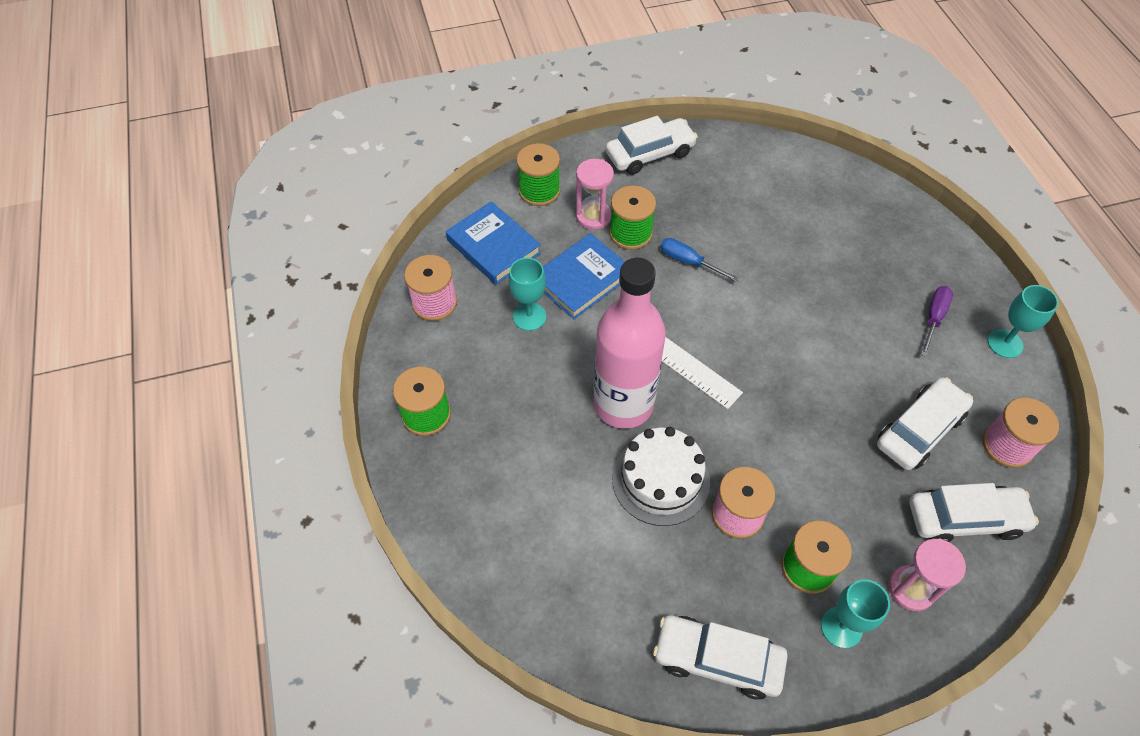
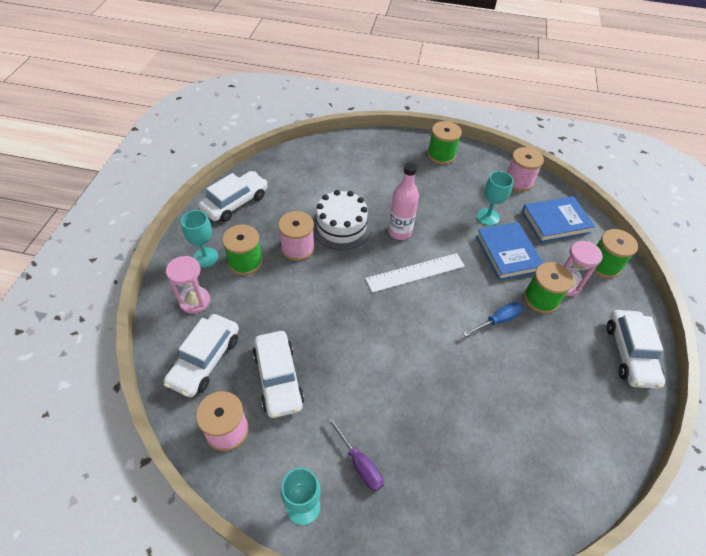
camera: 115 degrees right, 5 degrees down
(623, 404) = (399, 232): pink bottle -> pink bottle, size x0.60

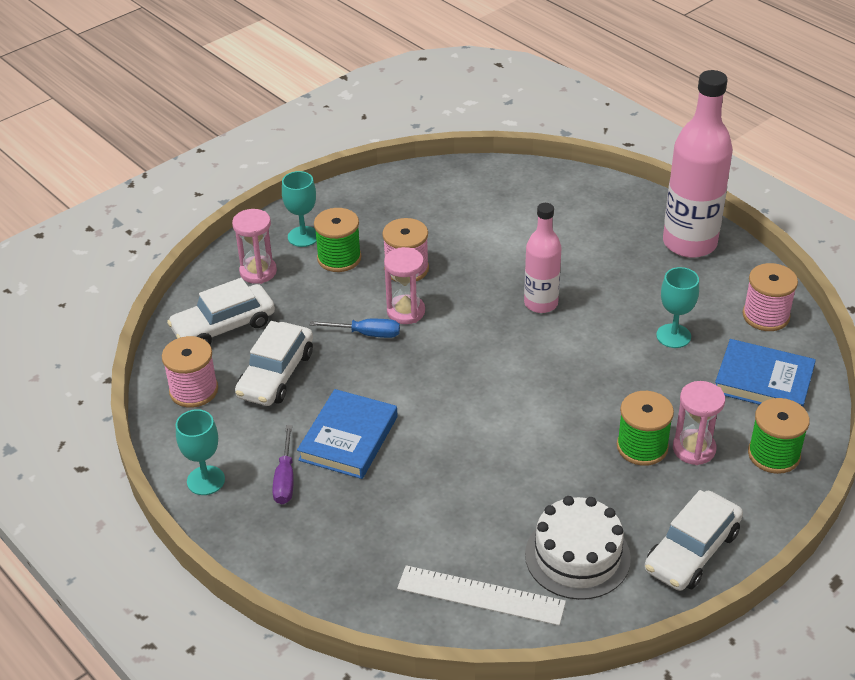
camera: 40 degrees right, 10 degrees down
(235, 203) = (381, 196): white car -> none
(324, 279) = (406, 311): none -> pink hourglass
(341, 226) = (477, 268): white cake -> white cake (577, 556)
(415, 272) = (515, 351): white ruler -> white ruler (481, 595)
(441, 155) = (689, 243): green spool -> pink bottle
(498, 320) = (562, 440): blue screwdriver -> blue screwdriver (366, 334)
(507, 253) = (654, 384): blue book -> blue book (348, 438)

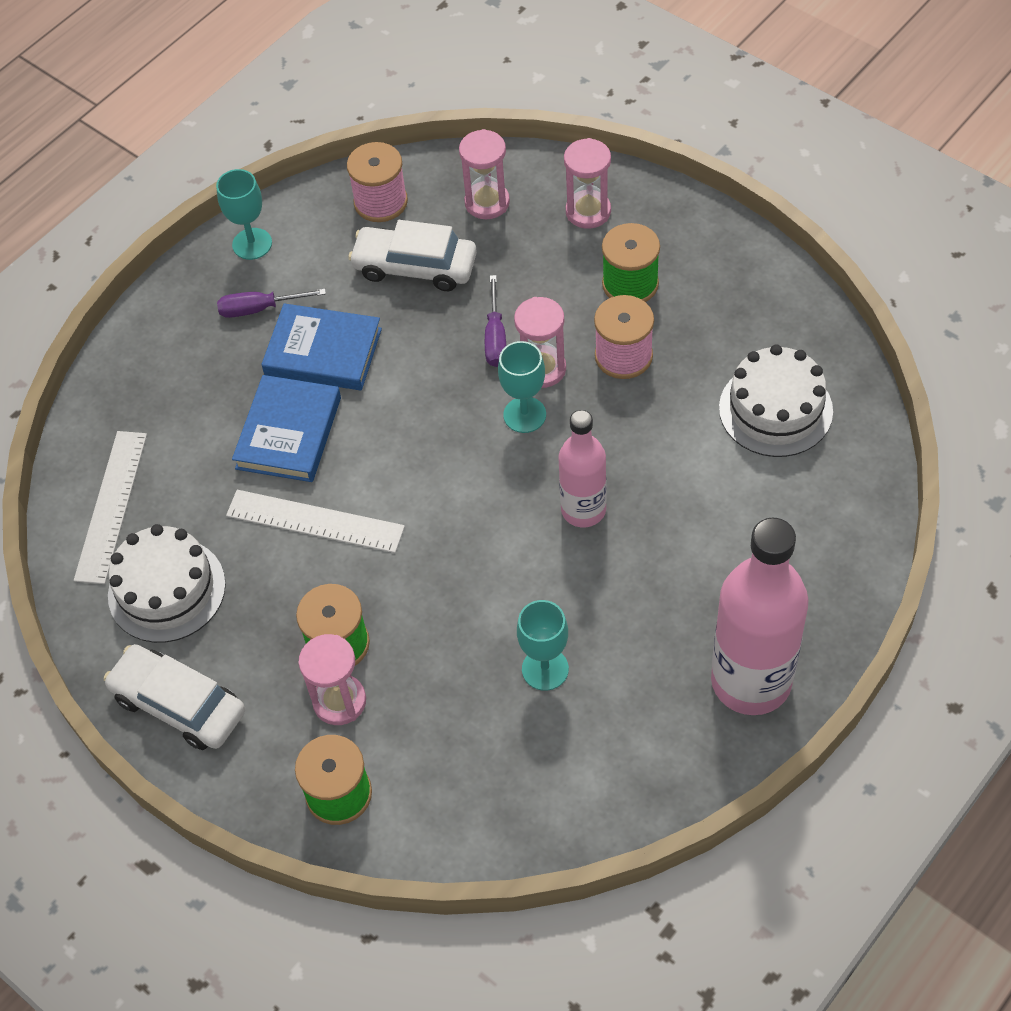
camera: 85 degrees right, 15 degrees up
(223, 326) = (487, 202): white car -> pink hourglass
(303, 236) = (664, 240): turquoise goblet -> turquoise goblet (524, 415)
(366, 334) = (495, 337): blue screwdriver -> purple screwdriver
(474, 205) = (775, 409): none -> white cake
(523, 454) = (315, 521): none -> white ruler
(763, 381) = (472, 782): blue book -> blue book (289, 433)
(766, 316) = (606, 785): pink spool -> none

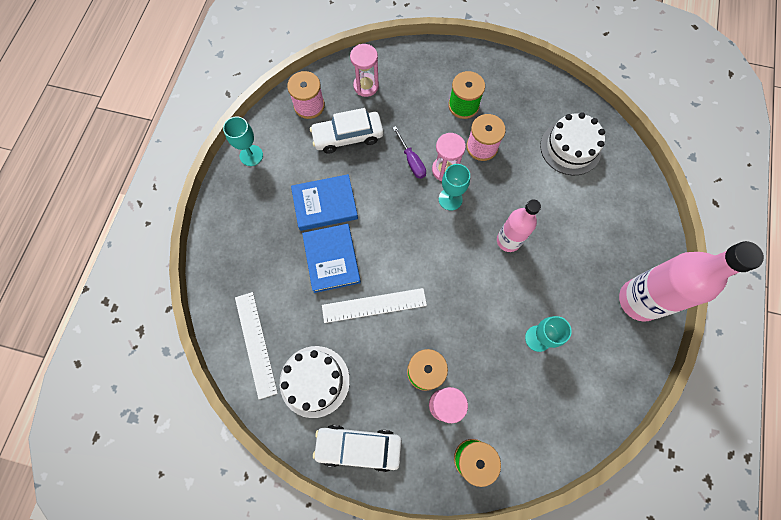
camera: 30 degrees left, 15 degrees up
(259, 309) = (276, 192): purple screwdriver -> none
(588, 211) = (420, 73): pink hourglass -> none

